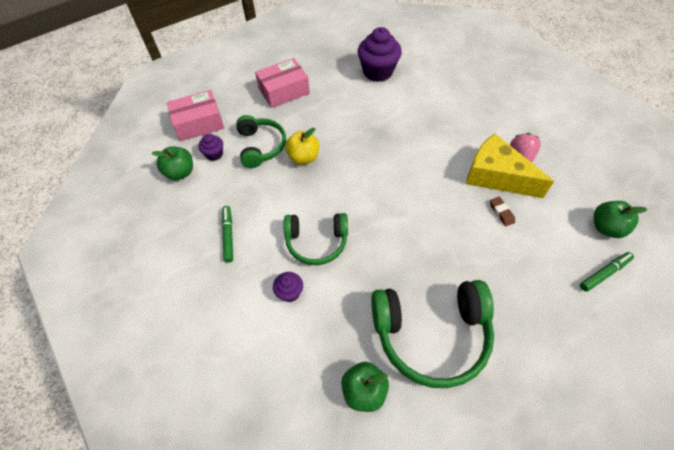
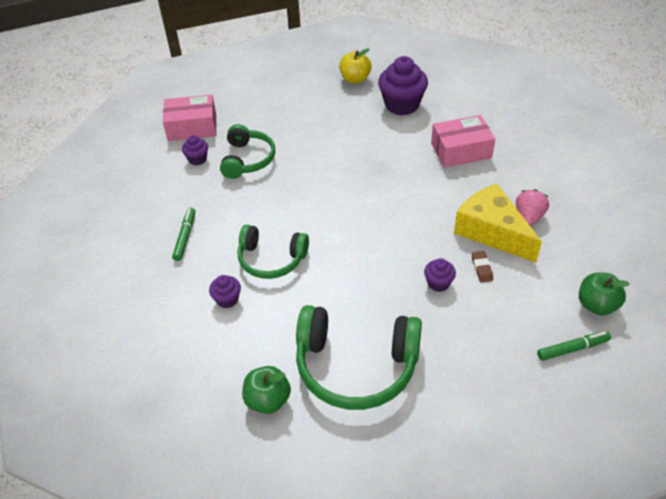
camera: 15 degrees right, 10 degrees down
(180, 172) = (158, 170): green apple -> none
(284, 91) = (291, 109): pink box -> pink box (461, 150)
(303, 157) = (288, 177): yellow apple -> yellow apple (355, 79)
(471, 235) = (438, 283): none -> purple cupcake

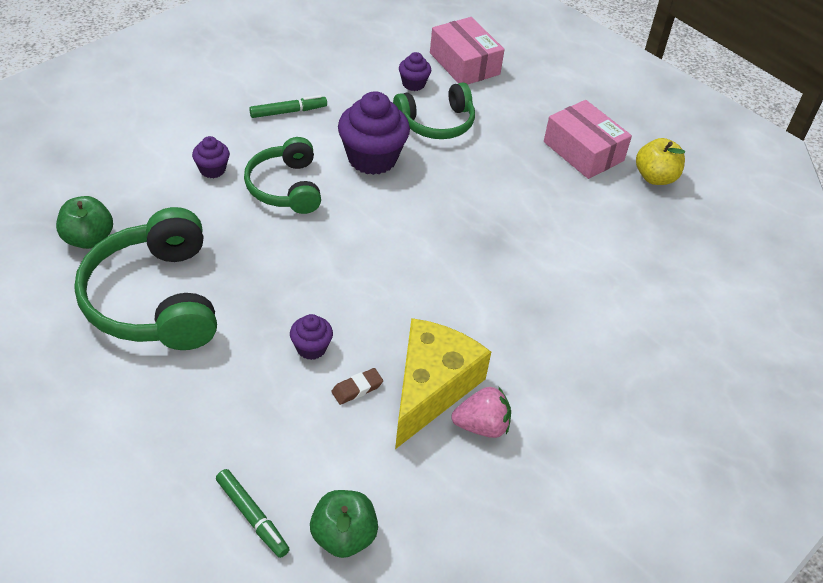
camera: 60 degrees right, 0 degrees up
(402, 105) = (634, 237): purple cupcake -> purple cupcake (372, 158)
(461, 150) = (578, 322): pink box -> pink box (583, 151)

